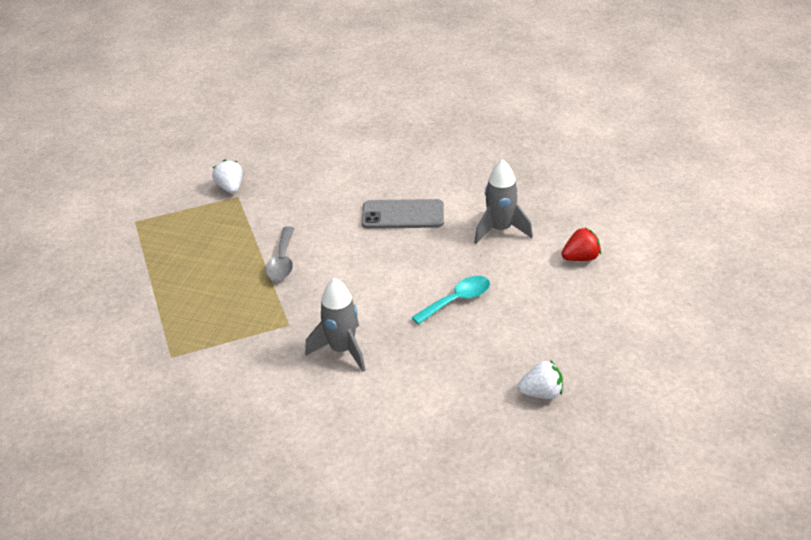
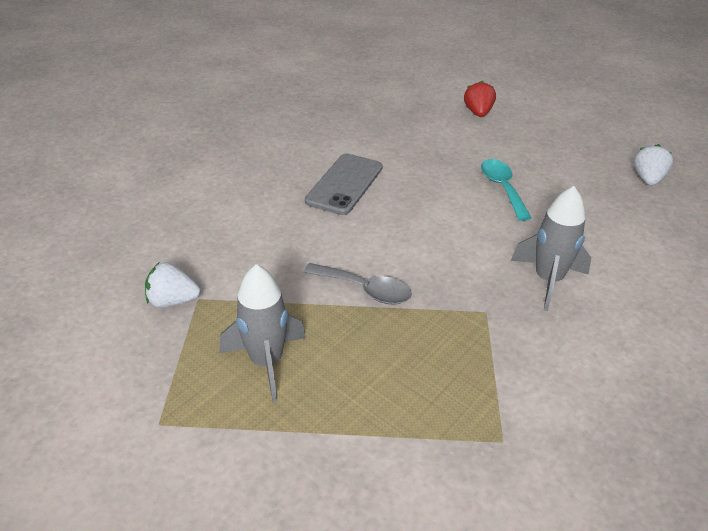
camera: 70 degrees left, 0 degrees up
(500, 230) = (411, 138): grey rocket -> grey rocket (266, 362)

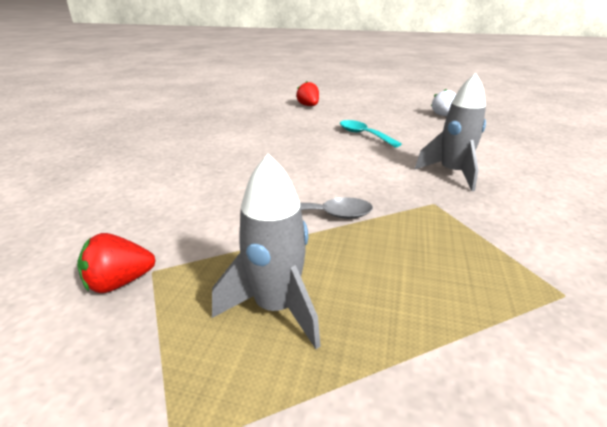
camera: 25 degrees left, 10 degrees down
(173, 301) = (120, 282): white strawberry -> red strawberry
(344, 184) = (244, 155): grey phone -> none

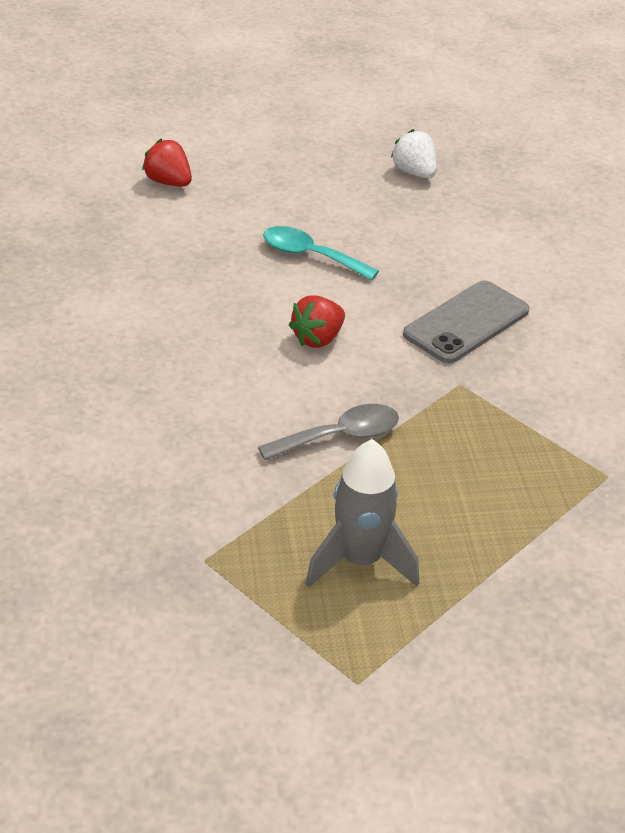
camera: 25 degrees left, 10 degrees up
(120, 282) = (183, 581): red strawberry -> red strawberry (318, 339)
(452, 174) = (466, 322): grey rocket -> grey phone

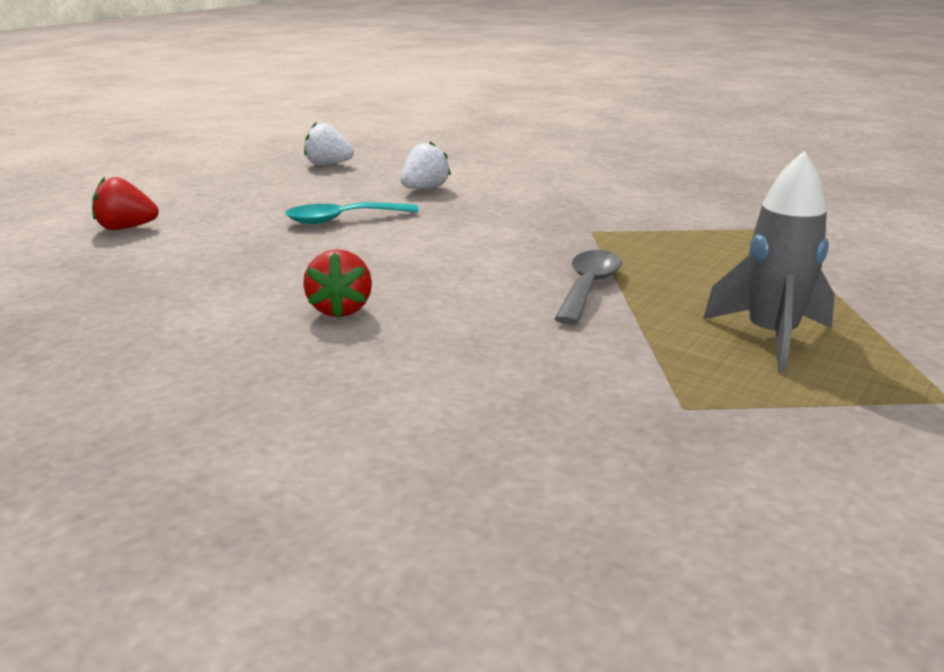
camera: 45 degrees left, 15 degrees down
(318, 339) = (448, 252): red strawberry -> red strawberry (340, 309)
(431, 252) = (424, 189): none -> white strawberry
(466, 322) = (525, 206): grey phone -> none

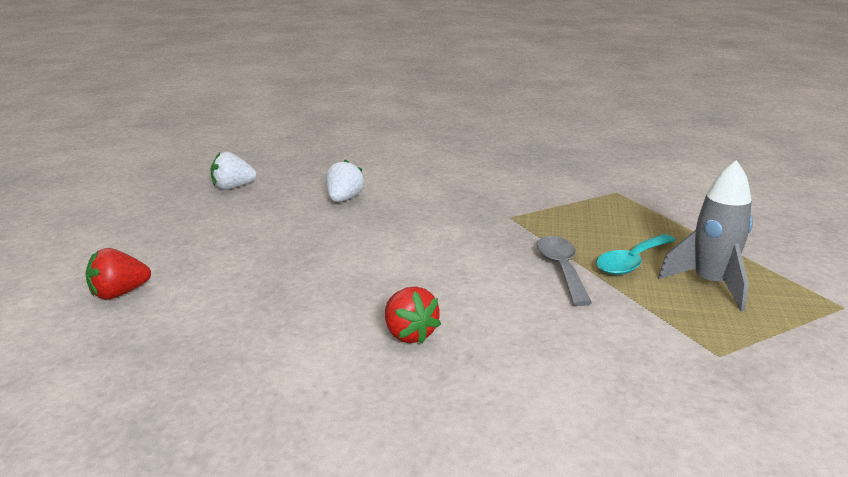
camera: 25 degrees left, 0 degrees up
(342, 219) = (311, 243): turquoise spoon -> turquoise spoon (631, 262)

